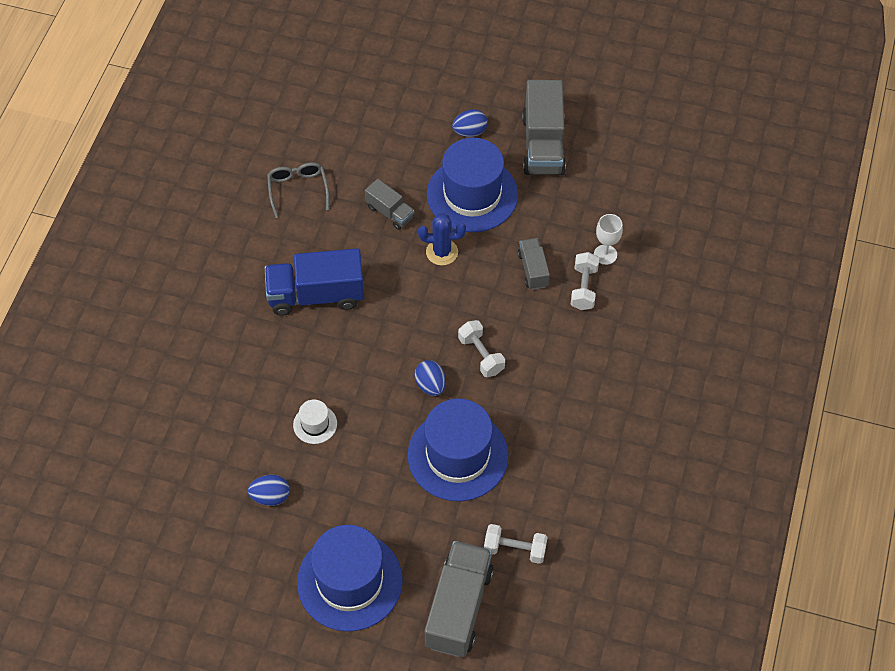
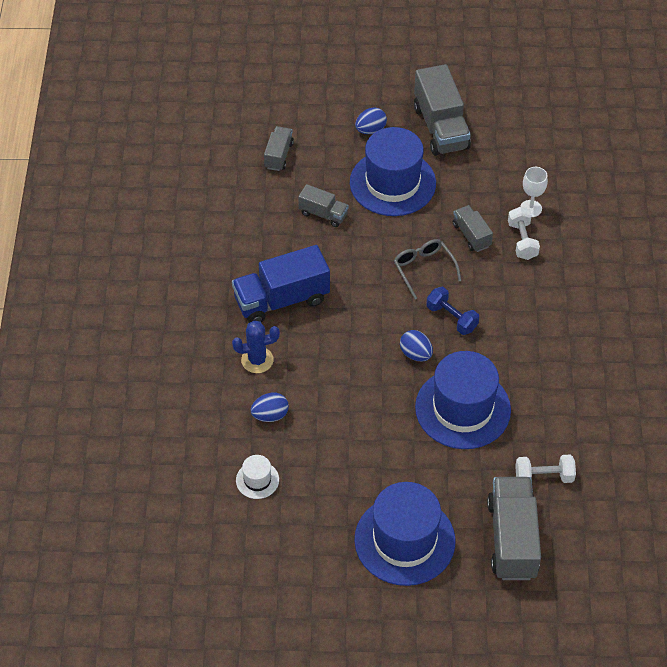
camera: 15 degrees left, 5 degrees down
(270, 496) = (304, 484): blue egg -> blue egg (270, 415)
(298, 190) = (231, 213): grey glasses -> grey glasses (424, 269)
(315, 424) = (322, 412): white hat -> white hat (257, 480)
(367, 139) = (278, 155): none -> grey truck
(442, 252) = (383, 238): blue cactus -> blue cactus (257, 360)
(481, 355) = (451, 318): white dumbbell -> blue dumbbell

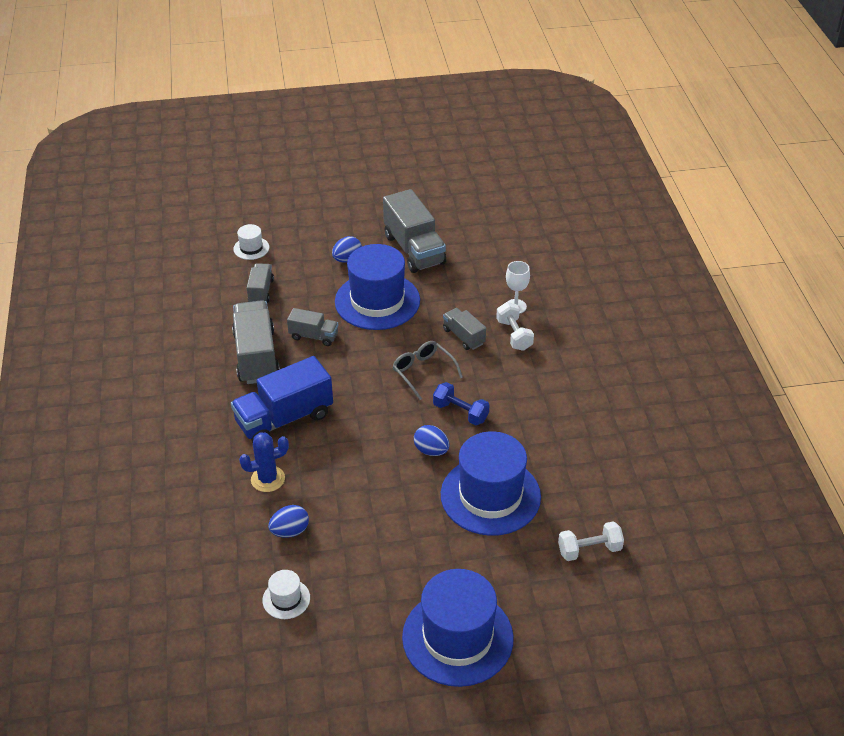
camera: 10 degrees left, 10 degrees down
(276, 103) = (251, 248): none -> white hat
(512, 539) = (572, 618): grey truck -> grey truck (256, 356)

